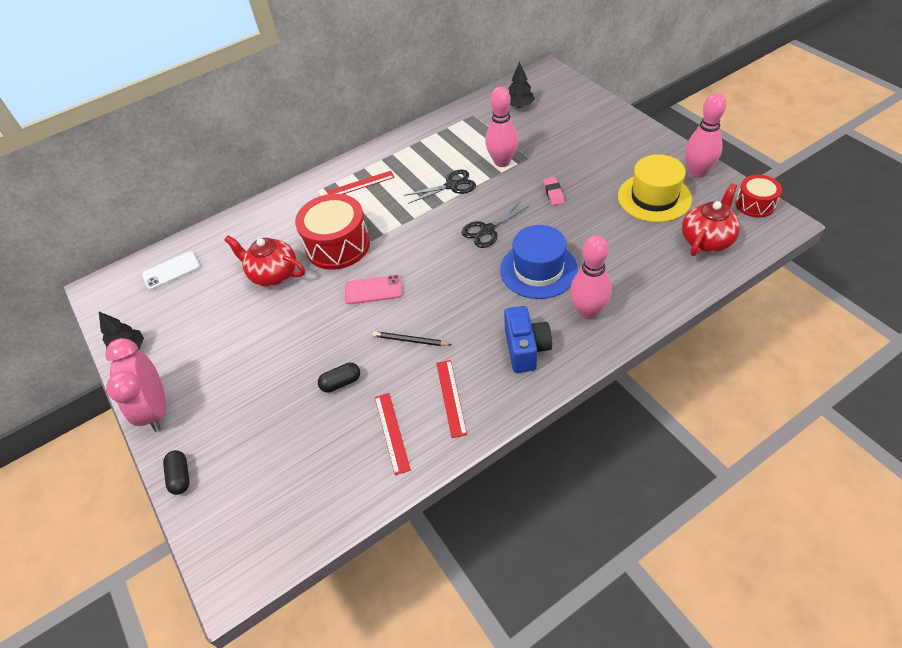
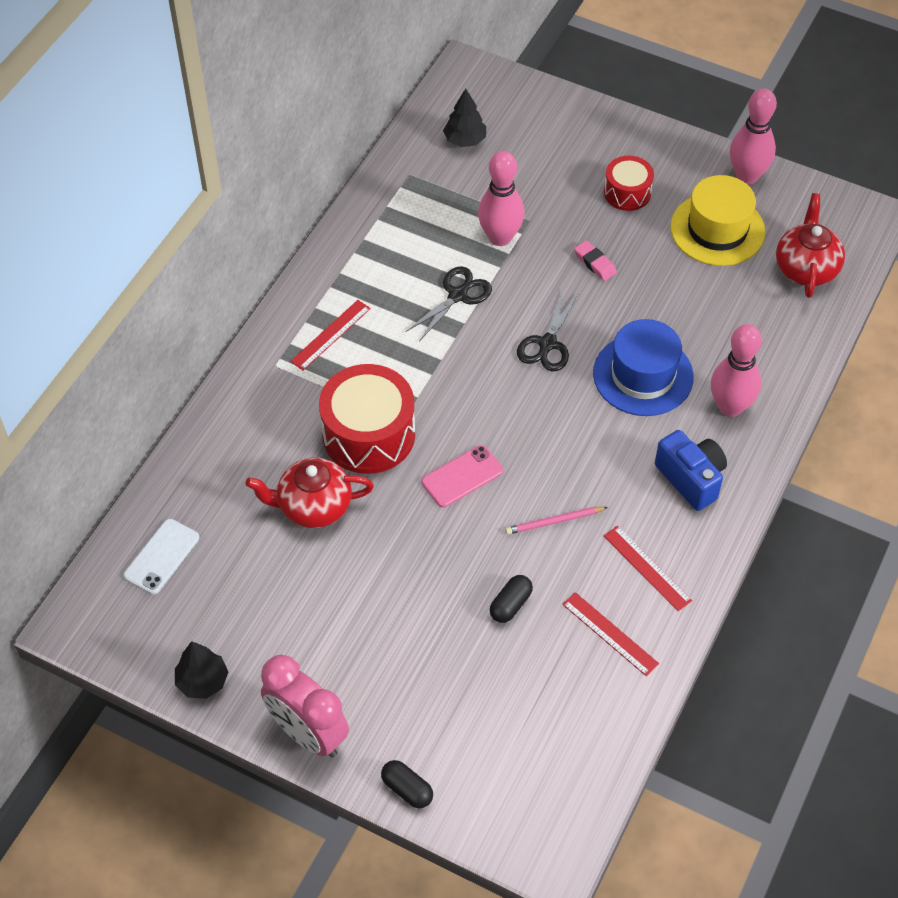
camera: 35 degrees left, 5 degrees up
(410, 340) = (554, 522): black pencil -> pink pencil
(755, 204) = (832, 202): red drum -> red drum (627, 192)

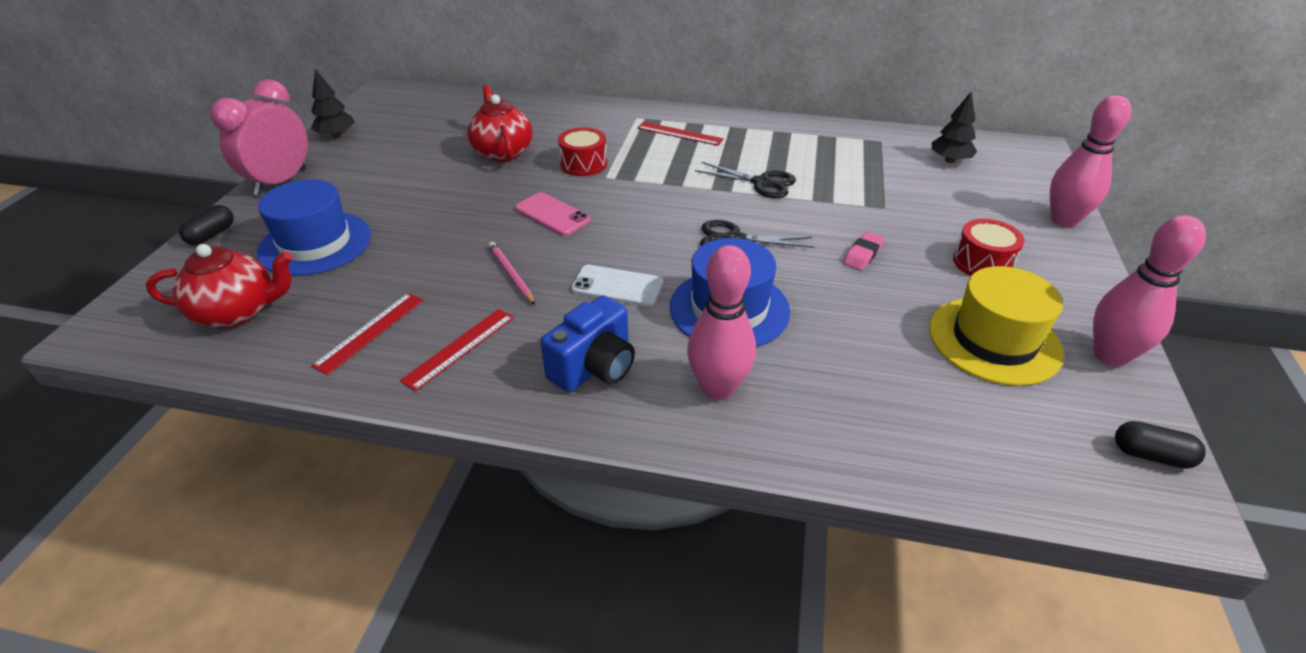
camera: 75 degrees right, 15 degrees down
(162, 557) = (446, 105): white phone -> white phone (617, 286)
(368, 434) = (583, 164): red drum -> red drum, size x0.56
(454, 687) = (315, 243): none -> blue hat
(500, 237) = (848, 194): pink bowling pin -> pink bowling pin (1063, 220)
(510, 604) = (407, 262): black capsule -> black capsule (1151, 455)
(806, 268) = (1004, 437): red teapot -> red teapot (238, 312)

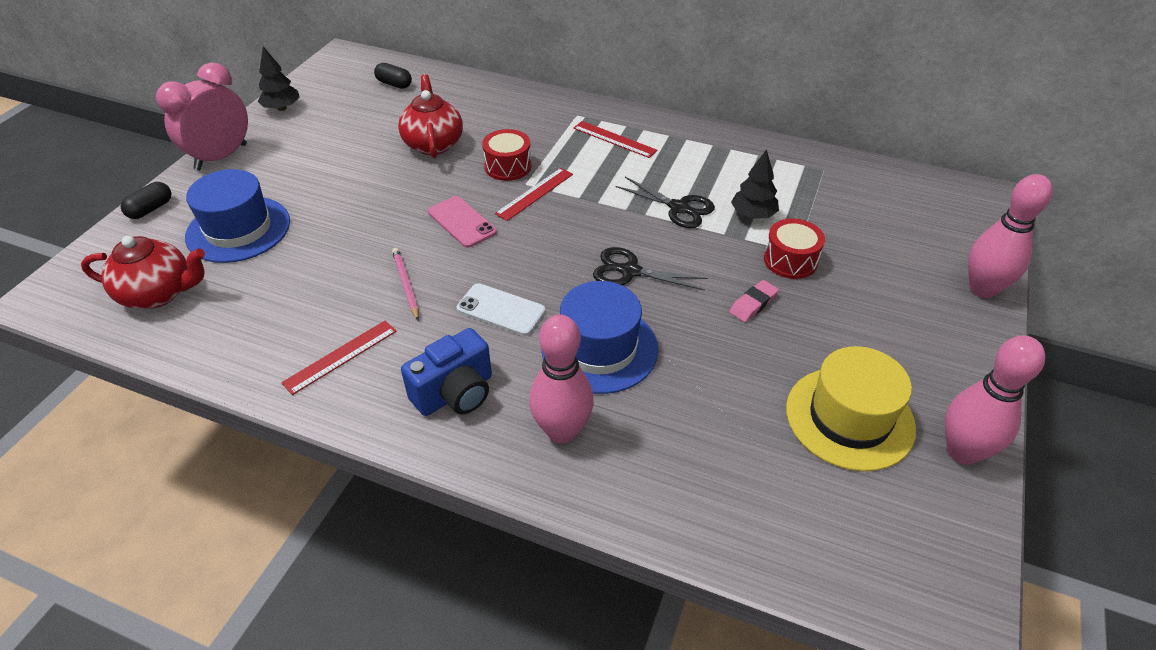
camera: 10 degrees right, 5 degrees up
(370, 332) = (267, 329): red ruler -> red ruler (535, 194)
(949, 160) = (888, 201): black tree -> black tree (753, 215)
(982, 263) = (873, 329): red drum -> red drum (790, 260)
(1151, 455) = (956, 563): black capsule -> black capsule (394, 84)

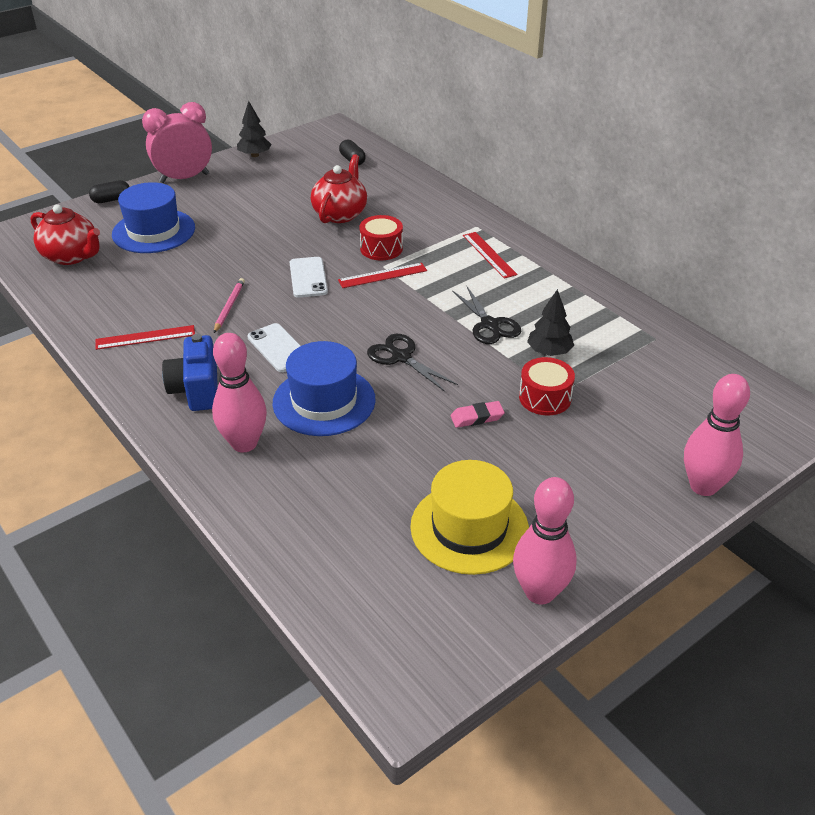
camera: 30 degrees right, 5 degrees down
(455, 393) = (196, 390): blue camera -> blue camera turned 90 degrees clockwise
(462, 222) = (308, 277): pink phone -> white phone

